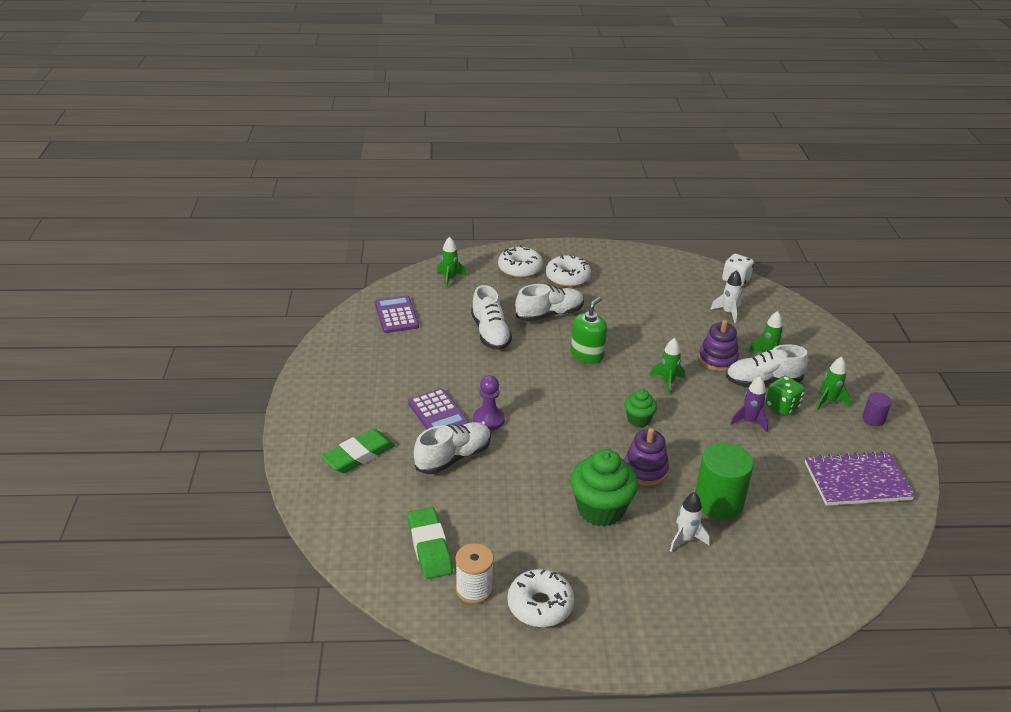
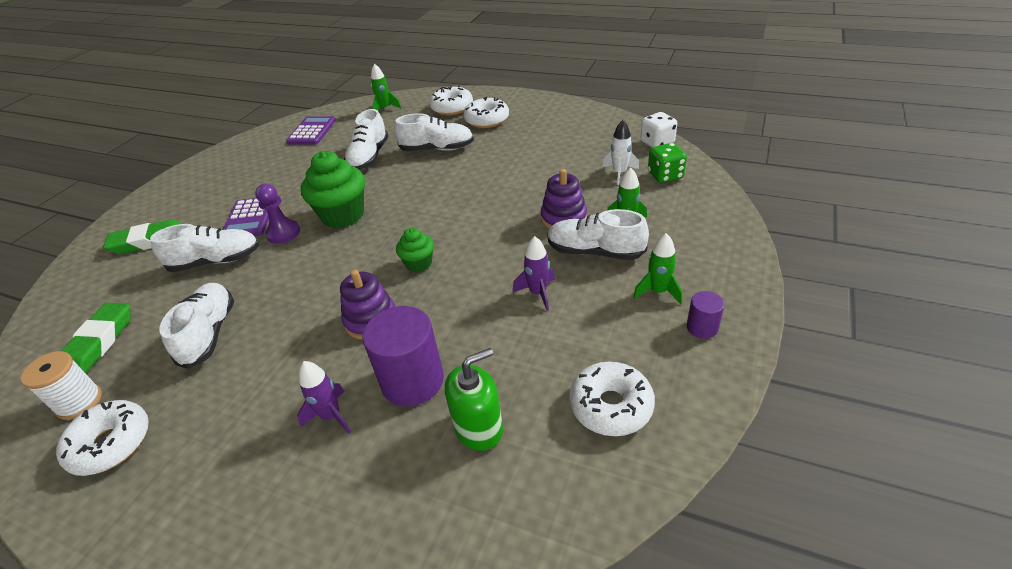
camera: 30 degrees right, 5 degrees up
(522, 513) = (209, 333): none -> white shoe
(587, 355) = (434, 190): green soap dispenser -> green soap dispenser (478, 427)
(600, 510) = (282, 352): green cupcake -> green cupcake (343, 215)
(667, 382) = (486, 231): green rocket -> none
(685, 539) = (331, 416): white rocket -> purple rocket
(718, 502) = (412, 380): green cylinder -> purple cylinder
(782, 406) = (593, 285): green dice -> green dice (665, 176)
(857, 481) = (611, 406): purple notebook -> white donut

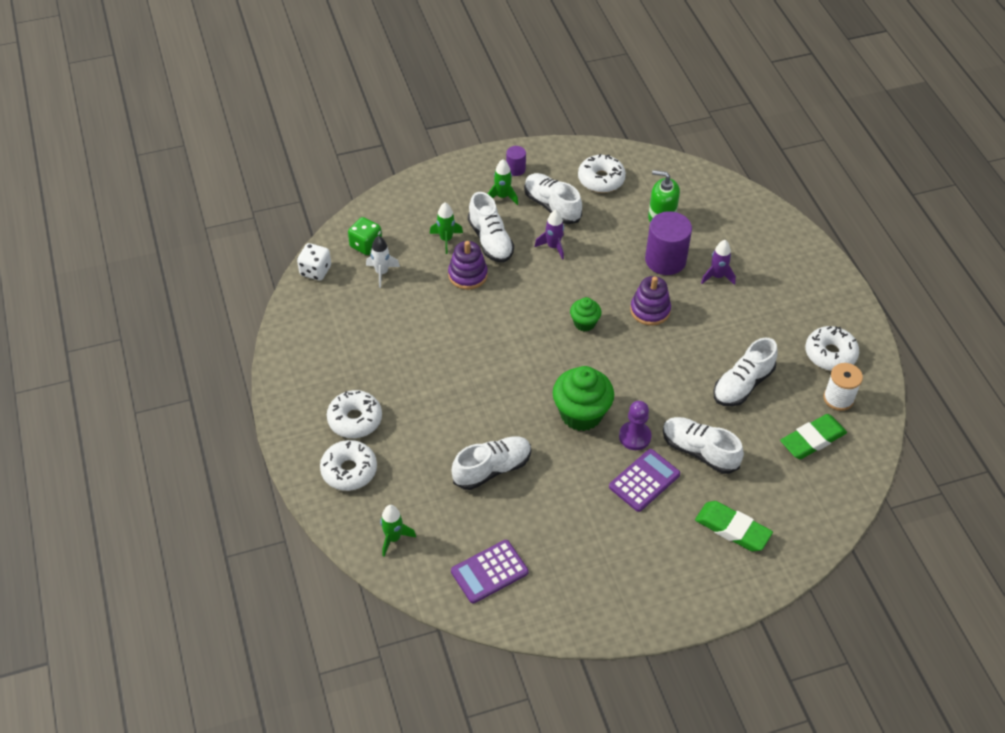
camera: 135 degrees left, 10 degrees up
(437, 149) = (437, 422): white shoe -> white shoe (552, 206)

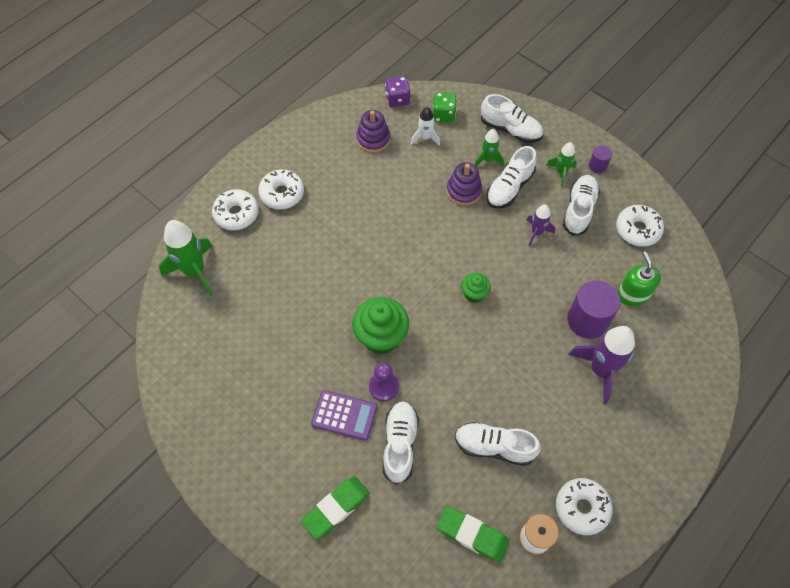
camera: 60 degrees right, 10 degrees up
(315, 271) = (397, 99): white dice -> purple dice
(393, 538) = (194, 271): green rocket -> green rocket, size x1.81
(489, 572) = (198, 347): purple calculator -> none
(492, 469) = (291, 302): white shoe -> white shoe (510, 129)
(650, 310) = (523, 335): purple stacking toy -> purple stacking toy (373, 139)
(717, 276) = (600, 370): purple rocket -> purple rocket, size x1.81
(732, 529) = (336, 508): green eraser -> green eraser turned 45 degrees clockwise

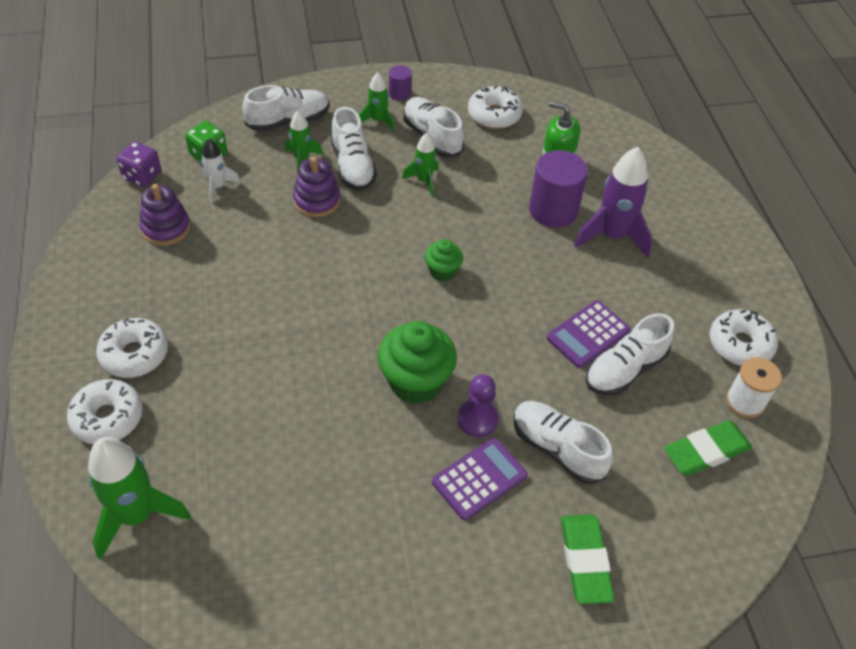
camera: 55 degrees left, 10 degrees down
(502, 407) = (588, 334): none -> purple calculator
(536, 232) = (424, 181): purple rocket -> green rocket

